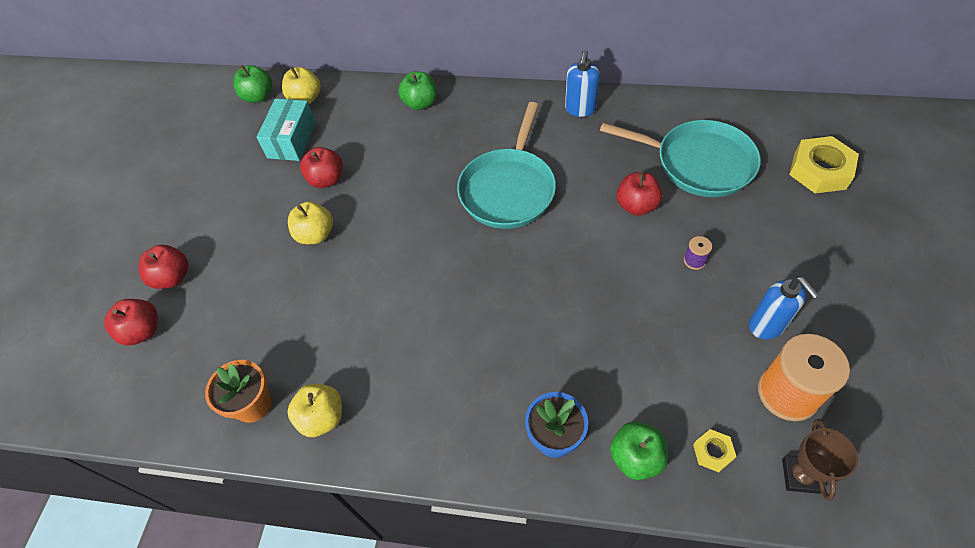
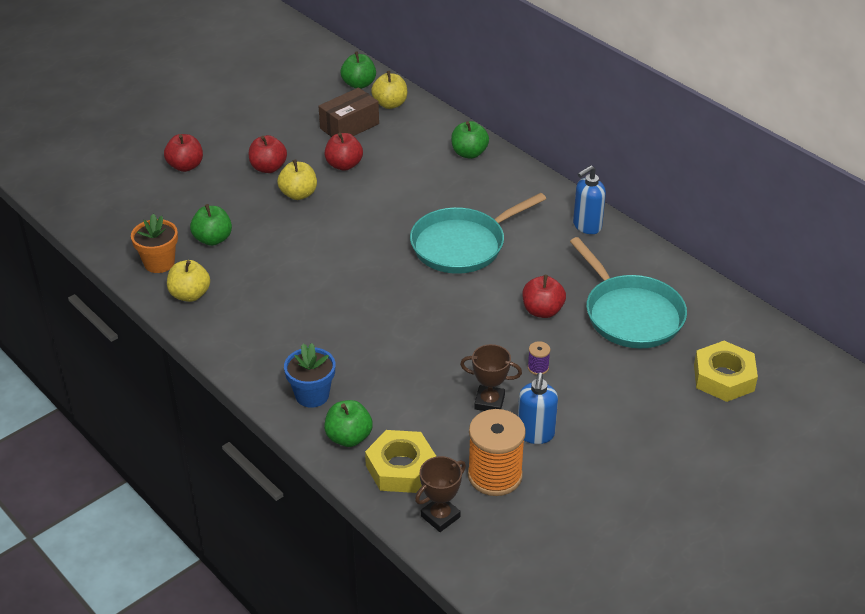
camera: 35 degrees right, 15 degrees down
(142, 331) = (139, 185): red apple -> red apple (268, 168)
(281, 338) = (213, 239): none -> green apple
(291, 140) = (349, 126): turquoise box -> brown box
(699, 323) = (489, 402): none -> brown trophy
(713, 452) = (400, 468): yellow nut -> yellow nut, size x2.00

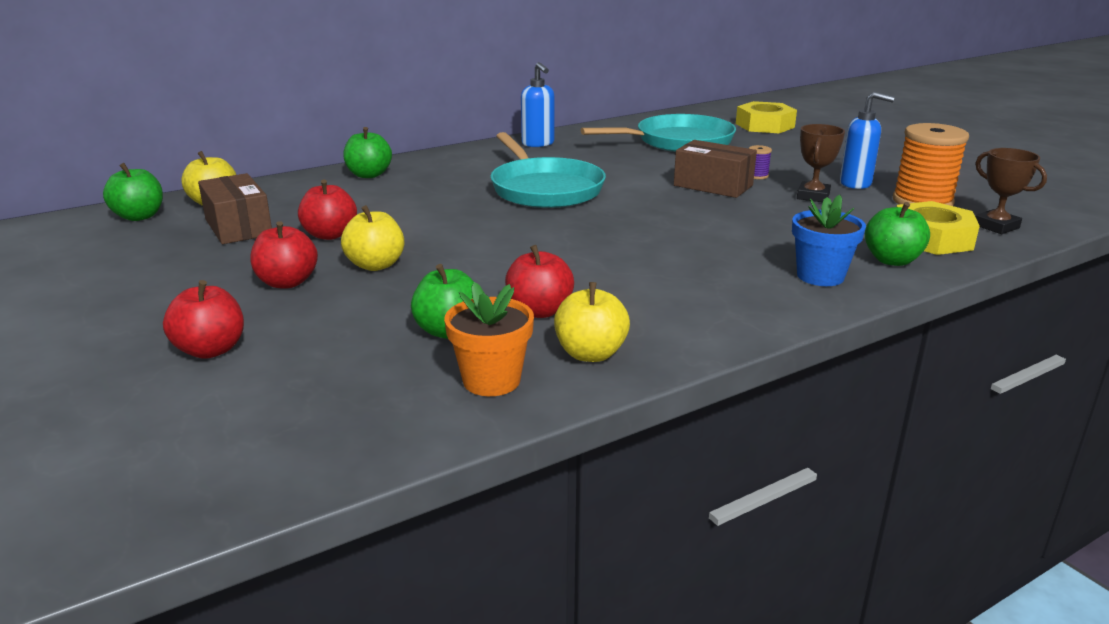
camera: 80 degrees left, 15 degrees down
(500, 339) = (713, 185): none -> brown box
(542, 311) = (668, 168): red apple -> red apple (539, 311)

